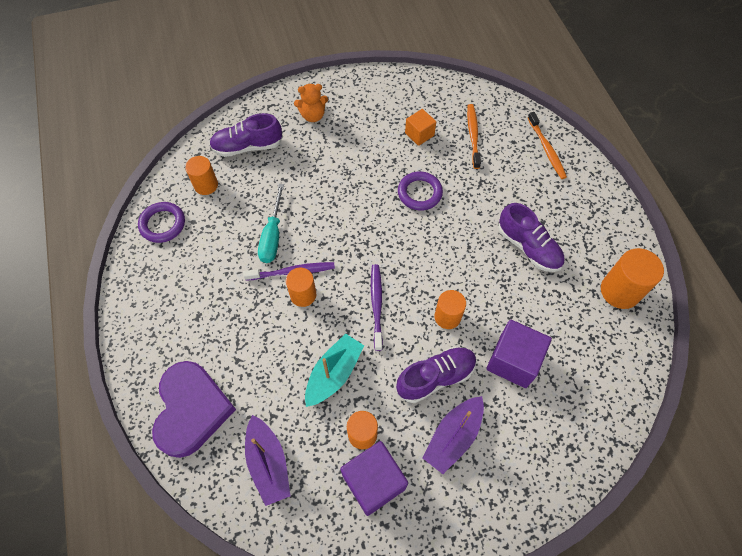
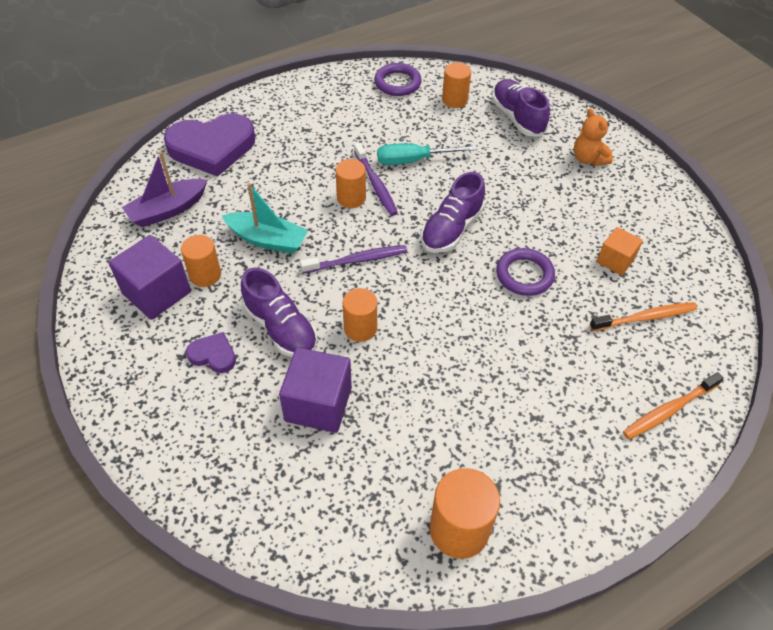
camera: 75 degrees right, 10 degrees down
(453, 436) = (213, 355): purple boat -> purple heart
(528, 247) = (490, 404): purple shoe -> purple shoe (451, 229)

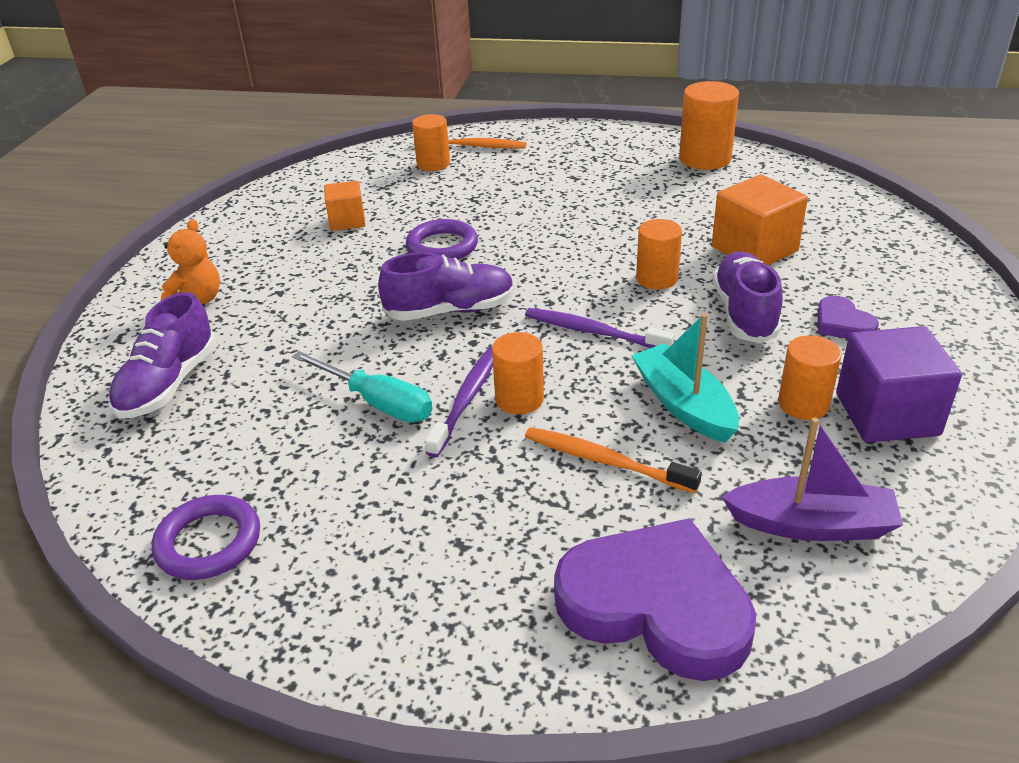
camera: 135 degrees left, 15 degrees down
(318, 404) = (754, 249): purple cube -> orange cube
(454, 100) = (188, 457): orange cylinder -> orange cylinder (433, 164)
(645, 317) = (396, 184): orange toothbrush -> orange toothbrush (605, 461)

